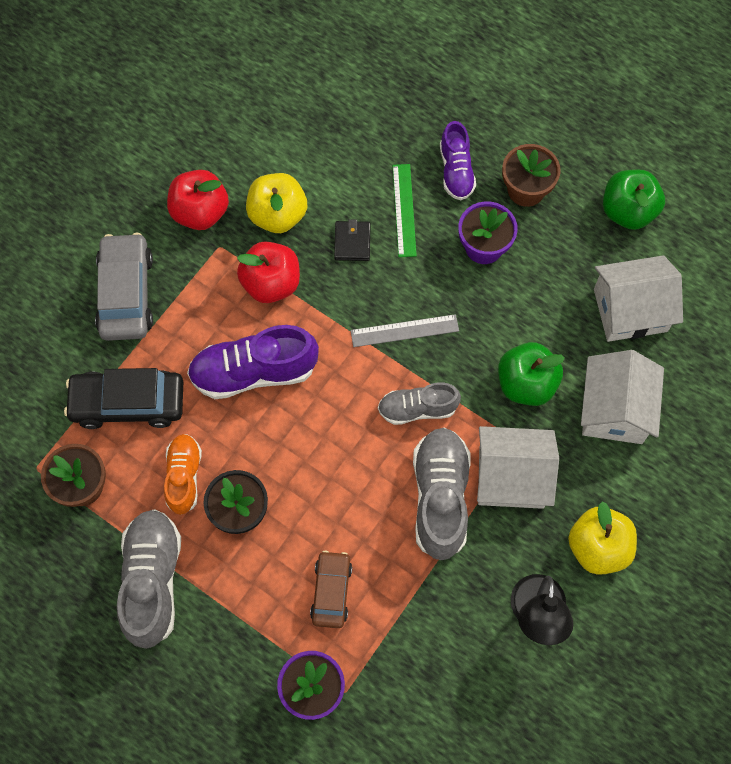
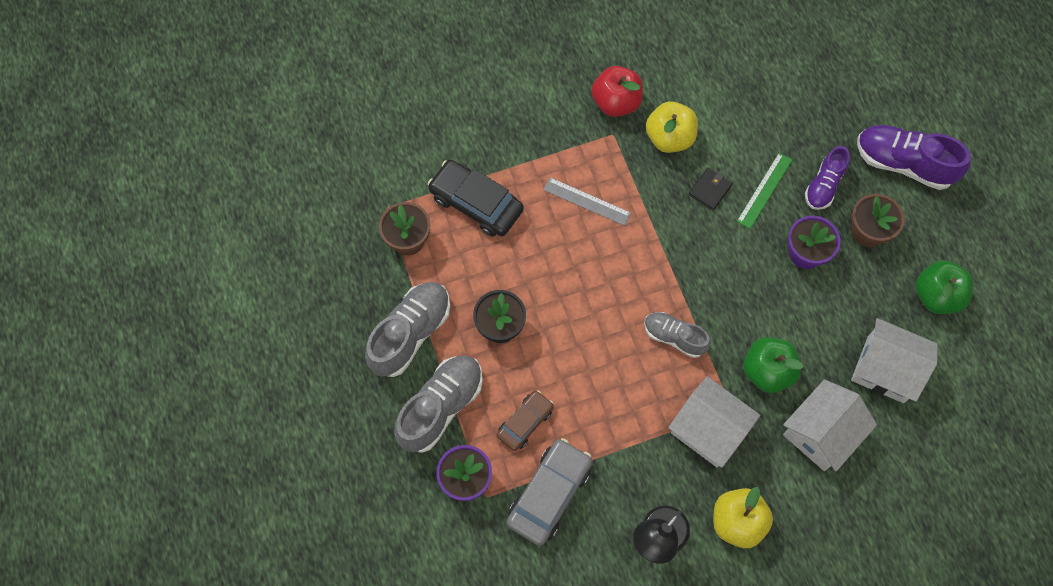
camera: 35 degrees right, 0 degrees up
(126, 294) = (526, 128): grey car -> grey car (549, 494)
(184, 477) = (479, 278): orange shoe -> none
(254, 372) = (576, 237): purple shoe -> purple shoe (903, 163)
(271, 283) = (631, 183): red apple -> none
(404, 330) = (704, 276): grey ruler -> grey ruler (587, 201)
(440, 497) = (647, 410): grey shoe -> grey shoe (441, 407)

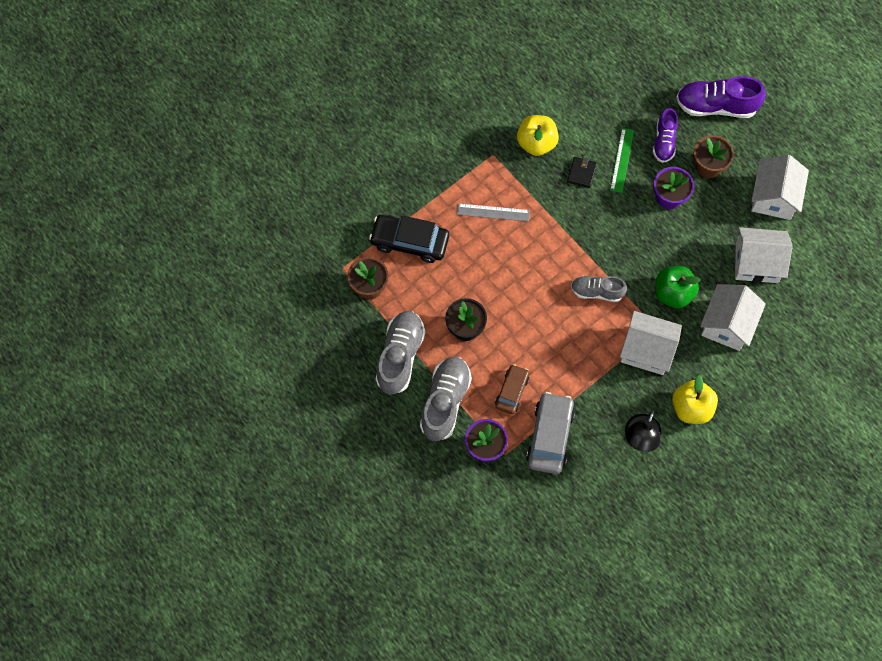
camera: 20 degrees left, 0 degrees up
(616, 102) = (485, 129): red apple -> none
(936, 296) = (774, 197): green apple -> white house

